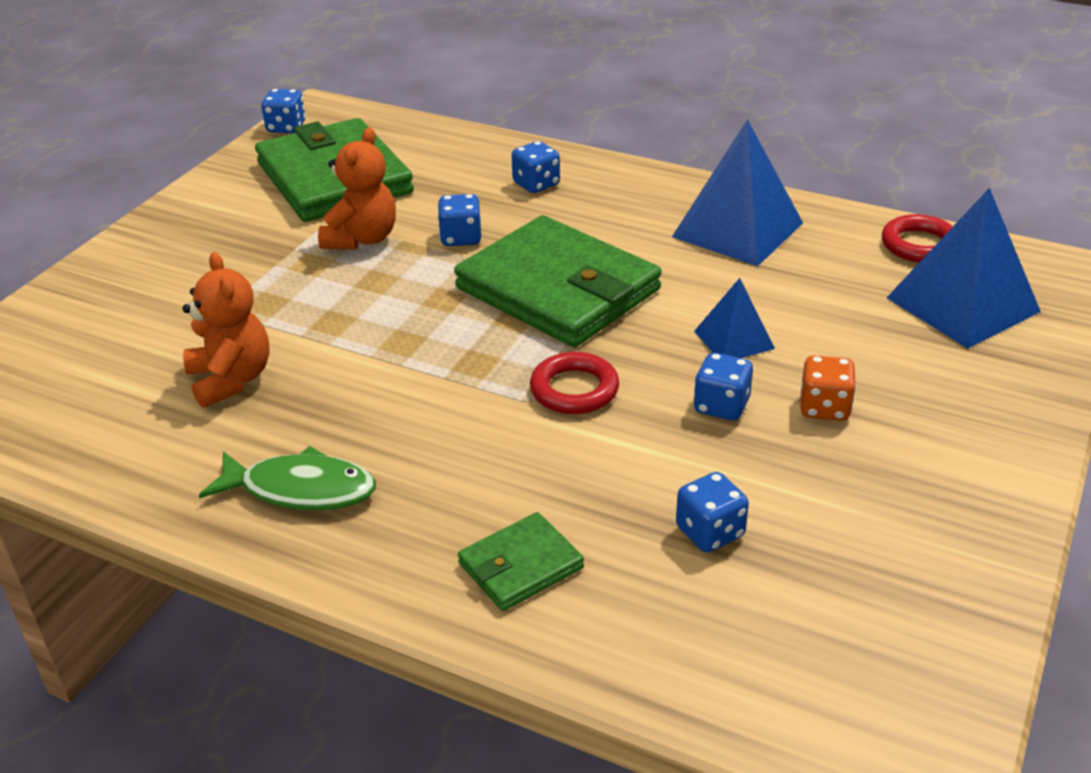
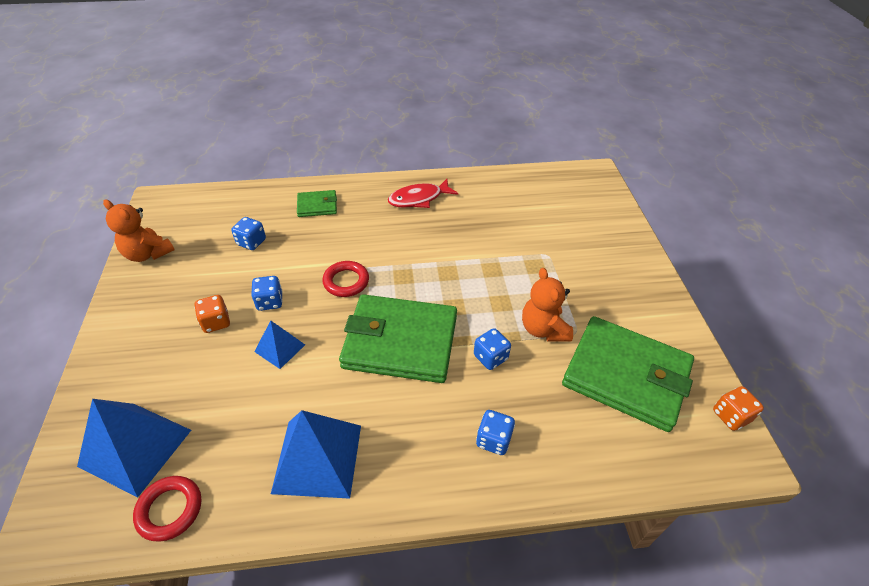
camera: 145 degrees right, 10 degrees up
(231, 380) = (498, 225): orange teddy bear -> orange teddy bear (148, 254)
(286, 127) = (731, 416): blue dice -> orange dice
(300, 490) = (418, 199): green fish -> red fish
(521, 566) = (317, 205): green wallet -> green wallet turned 60 degrees clockwise

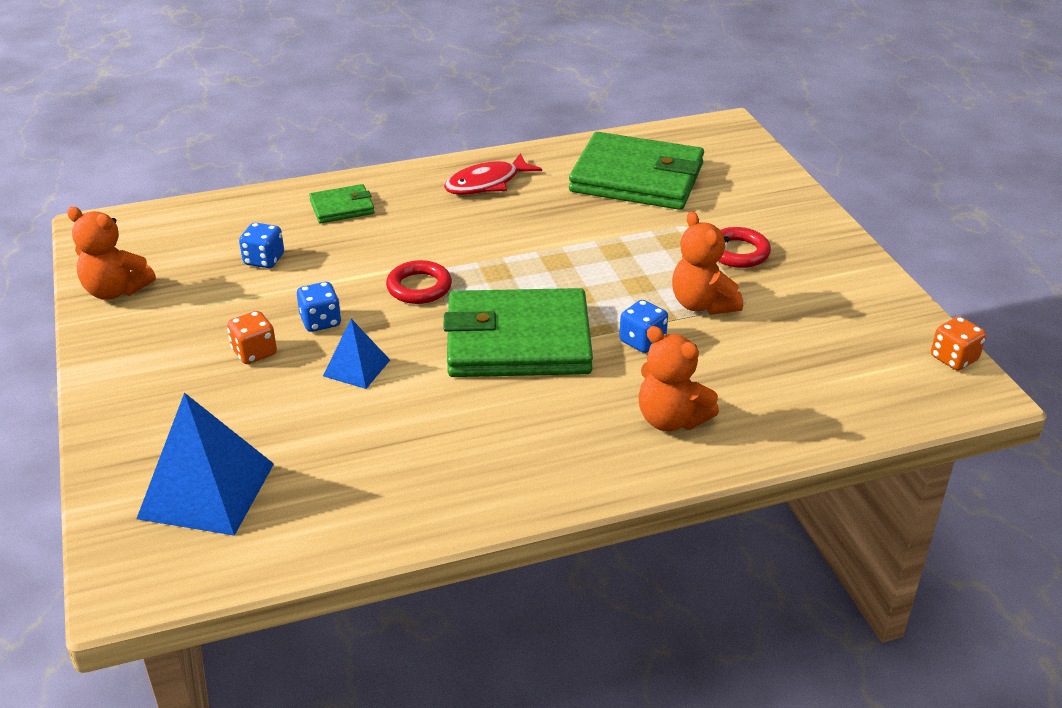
camera: 10 degrees left, 10 degrees down
(170, 510) = (283, 540): red ring -> red ring (738, 252)
(318, 458) = (454, 467): blue pyramid -> none
(493, 440) = (671, 419): blue dice -> orange teddy bear
(626, 375) = (819, 337): green wallet -> green wallet (637, 178)

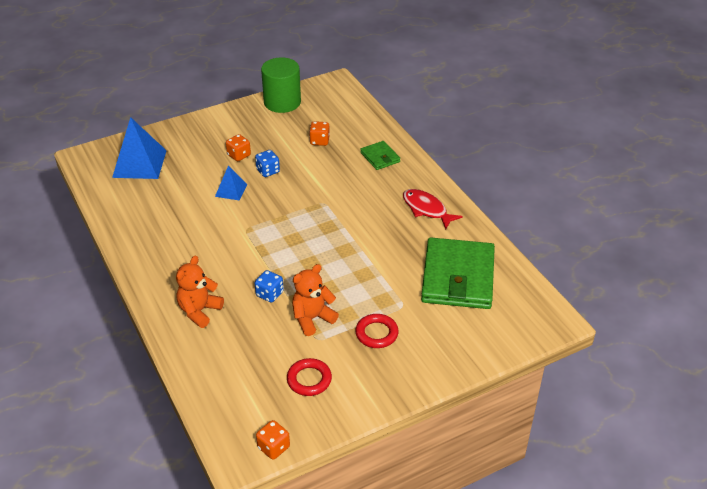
camera: 80 degrees right, 5 degrees up
(116, 290) = (282, 102): orange teddy bear -> green cylinder
(264, 260) = (319, 141): blue dice -> orange dice
(419, 287) = (306, 199): red ring -> red ring (309, 379)
(518, 341) = (262, 244): green wallet -> none

